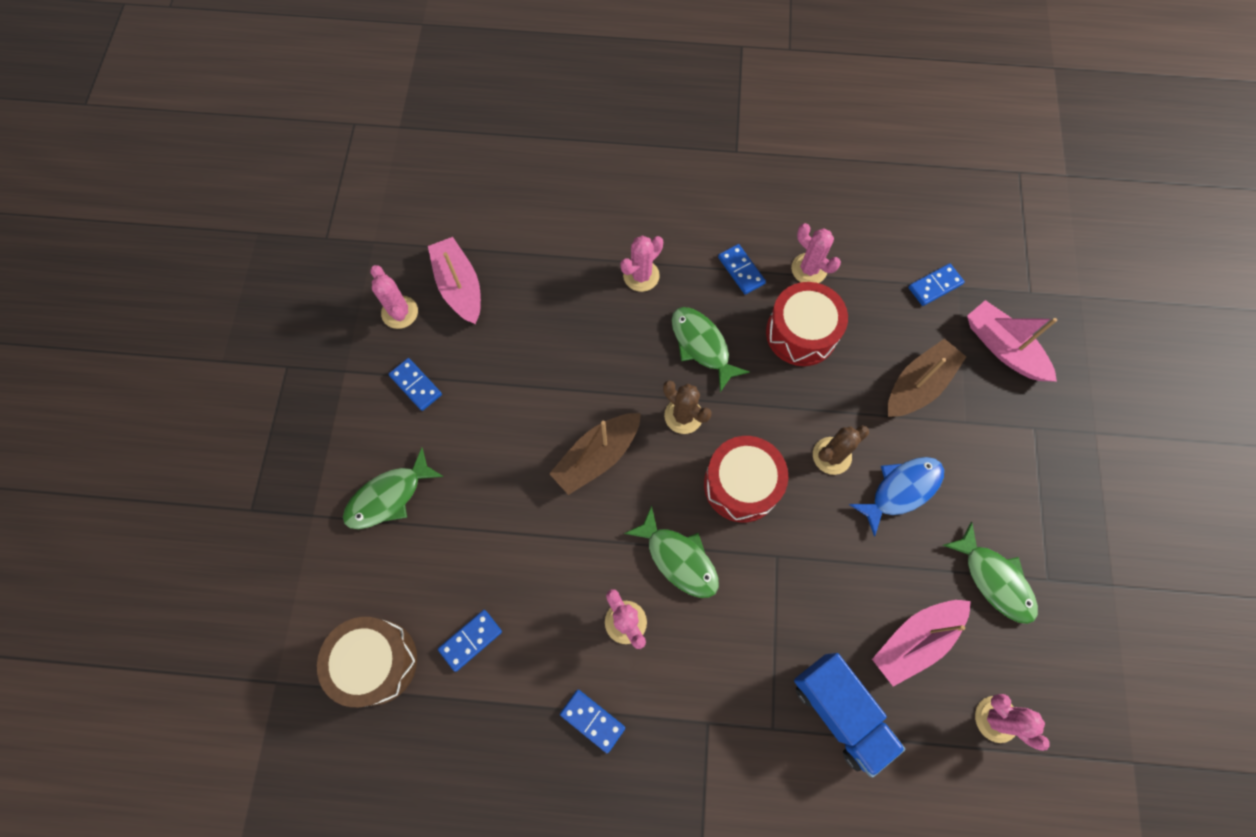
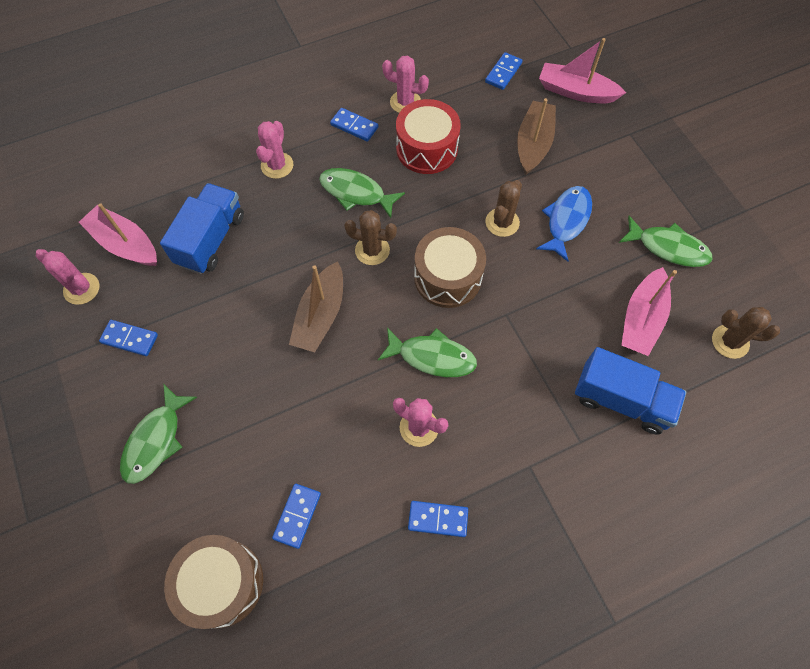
camera: 30 degrees left, 5 degrees down
(538, 323) = (211, 240): none -> blue truck
(741, 484) = (447, 277): red drum -> brown drum
(996, 719) = (730, 341): pink cactus -> brown cactus

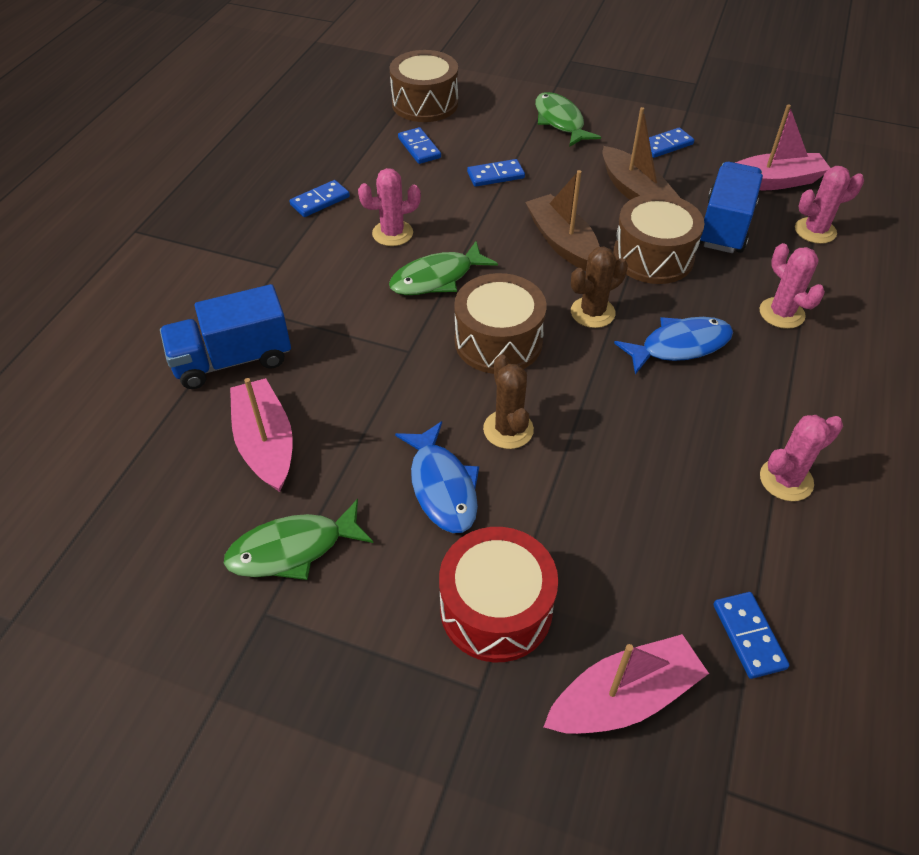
camera: 135 degrees right, 15 degrees down
(81, 289) = (746, 144): pink cactus -> pink cactus (815, 231)
(211, 240) = (724, 226): blue truck -> blue truck turned 135 degrees counterclockwise
(284, 256) = (653, 257): none -> brown drum
(354, 126) = (786, 406): blue domino -> blue domino (495, 175)
(356, 193) = (680, 346): green fish -> blue fish
(427, 149) = (684, 444): red drum -> red drum (496, 609)
(533, 144) = (583, 555): brown boat -> brown boat (634, 191)
(730, 341) = (146, 492): brown cactus -> none

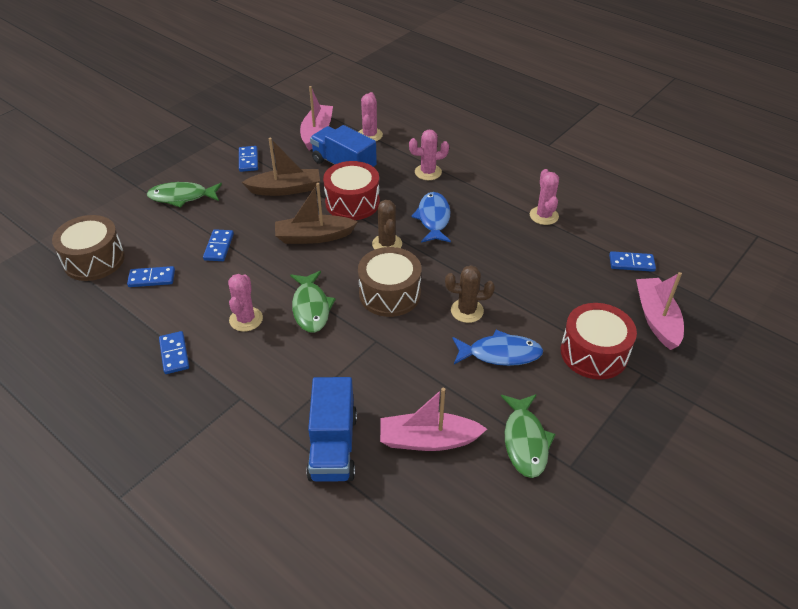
camera: 70 degrees left, 5 degrees down
(653, 257) = (352, 203): brown drum -> red drum

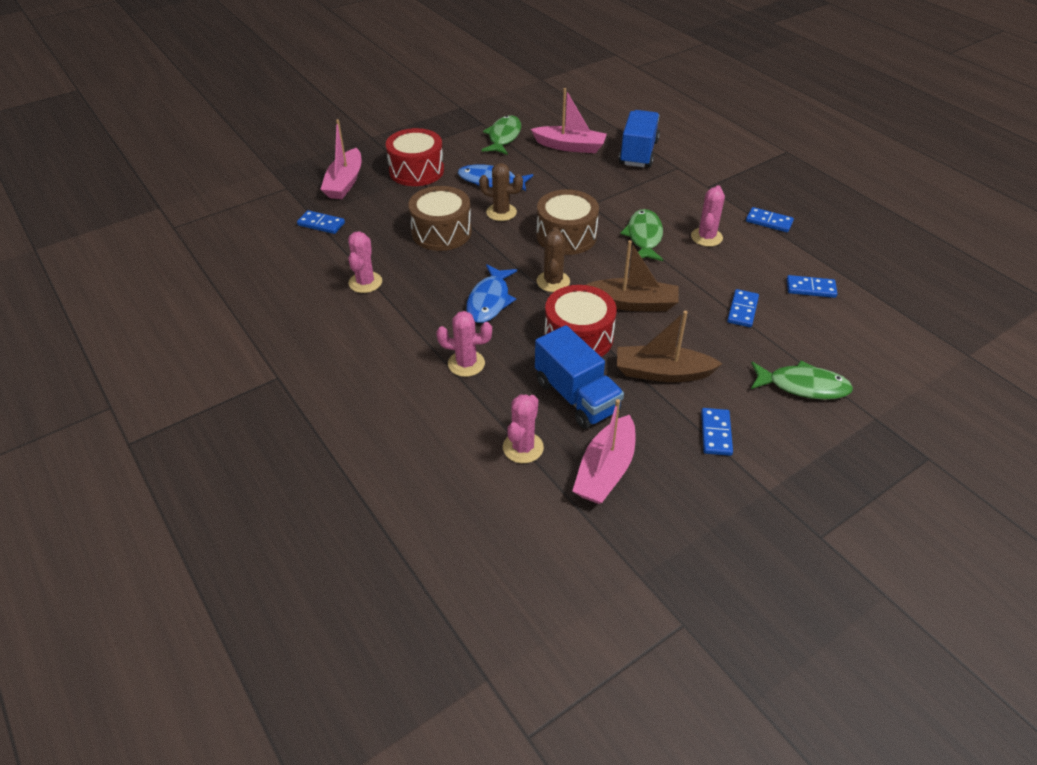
camera: 165 degrees left, 0 degrees up
(94, 260) = (885, 319): brown drum -> brown drum (441, 232)
(174, 354) = (769, 222): blue domino -> blue domino turned 60 degrees counterclockwise

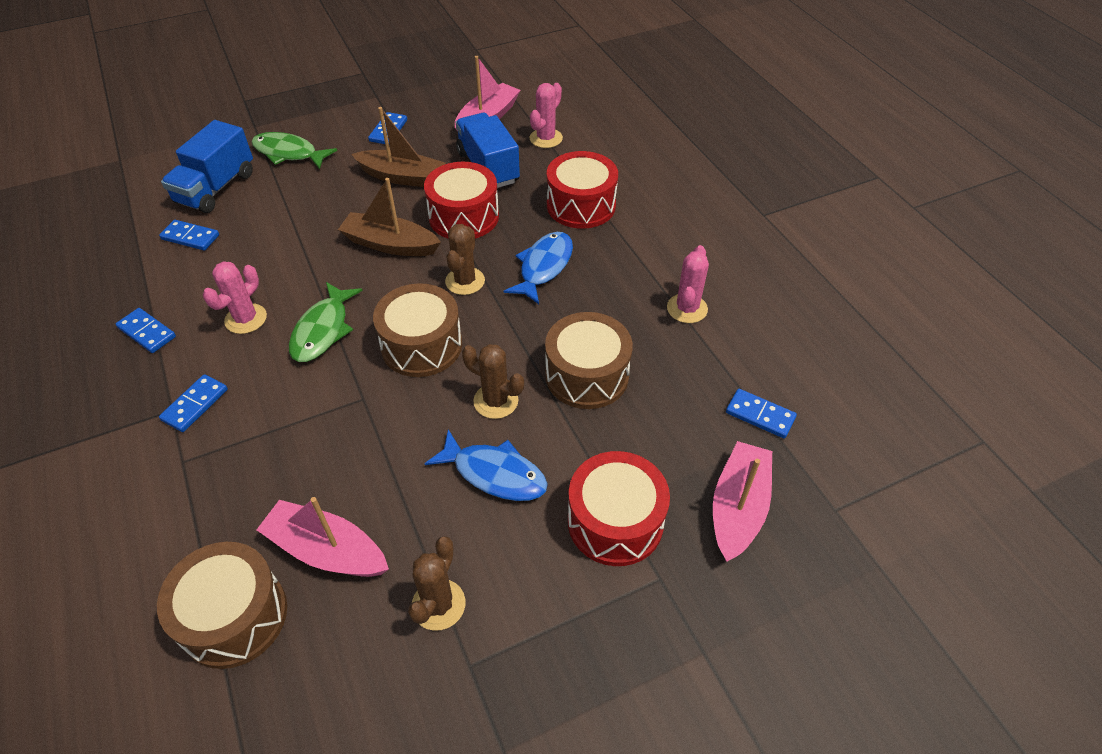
camera: 170 degrees left, 5 degrees up
(466, 363) = (581, 205): pink cactus -> red drum
(503, 137) = (438, 604): green fish -> brown cactus
(600, 125) = (234, 616): none -> brown drum
(638, 153) = (219, 511): blue truck -> blue truck (216, 188)
(742, 310) = (282, 223): blue domino -> blue domino (195, 405)

